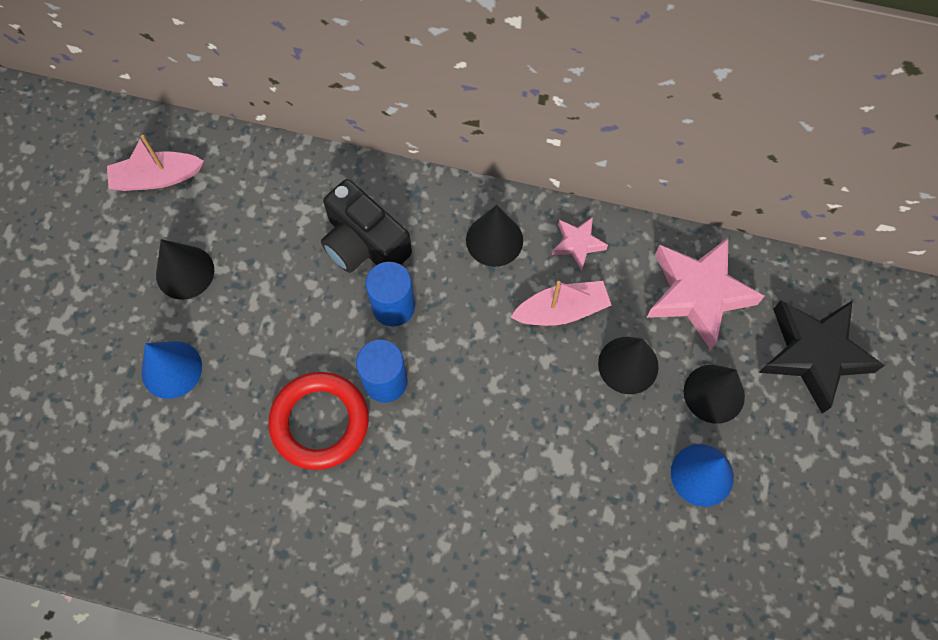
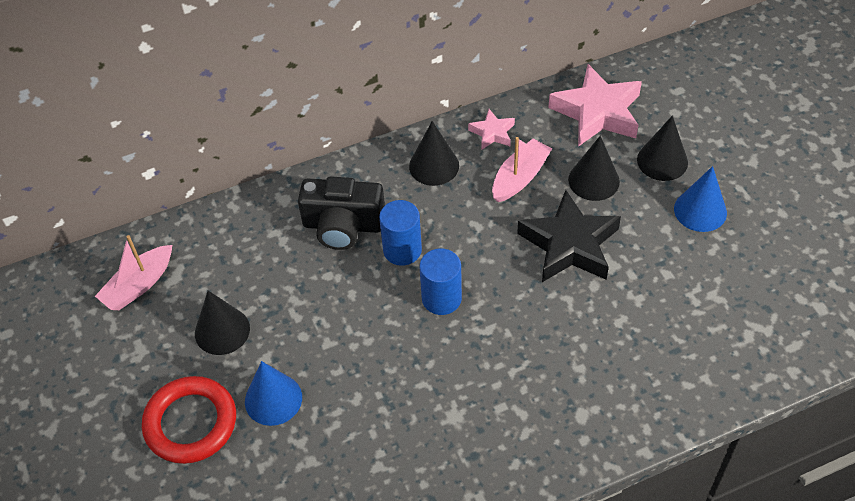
camera: 35 degrees left, 15 degrees down
(320, 422) = (419, 355): red ring -> red ring (191, 423)
(814, 355) = (699, 100): black star -> black star (569, 245)

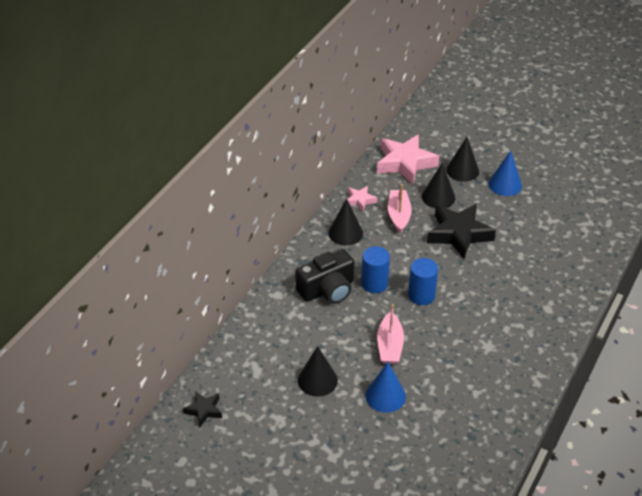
camera: 40 degrees left, 10 degrees down
(80, 290) = (204, 410): none -> black star
(139, 285) = (239, 386): pink boat -> pink boat (390, 345)
(191, 423) = (352, 435): red ring -> none

